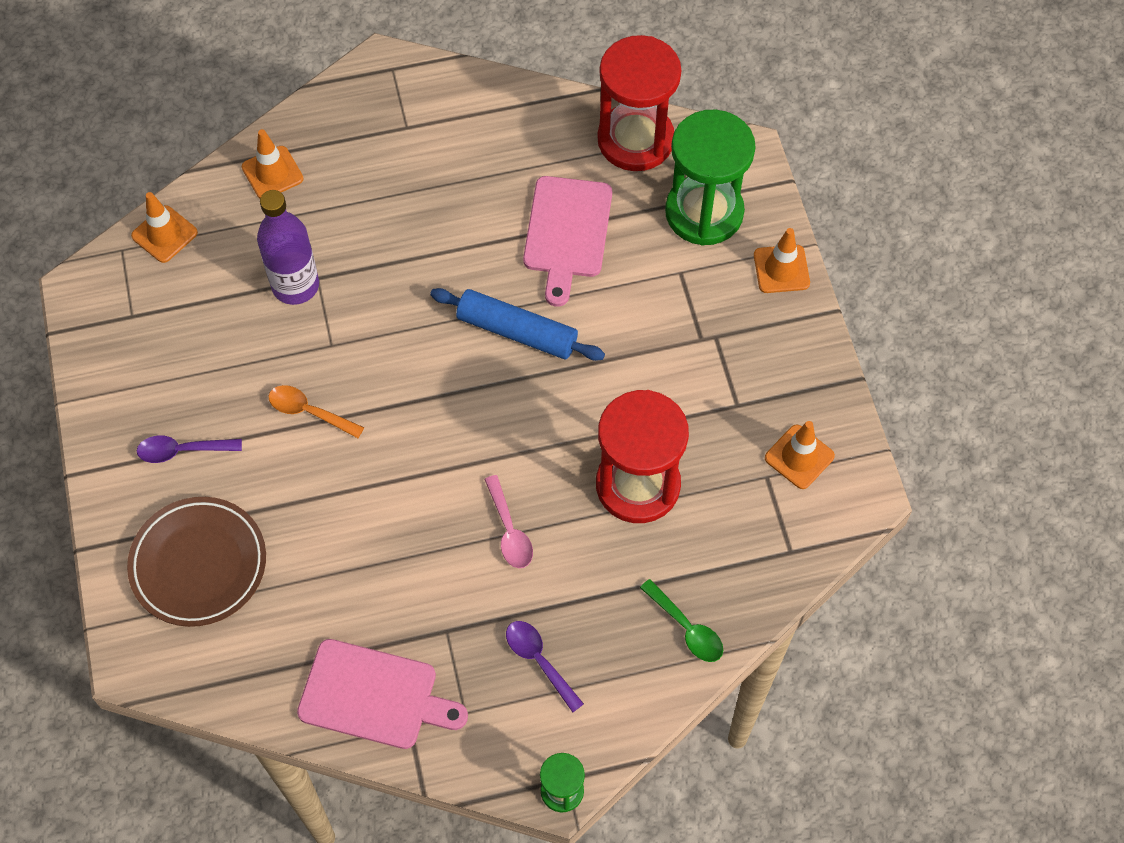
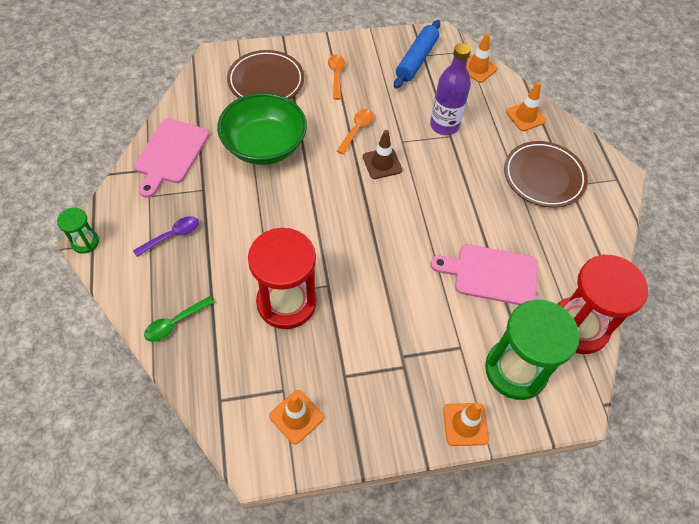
camera: 90 degrees right, 5 degrees down
(182, 450) = (336, 75): purple spoon -> orange spoon
(349, 549) = (264, 146): none -> green bowl
(378, 372) = (382, 163): none -> brown traffic cone
(393, 158) = (543, 177): none -> brown plate
(509, 530) = (264, 225): pink spoon -> none
(517, 331) = (410, 239): blue rolling pin -> blue rolling pin (416, 60)

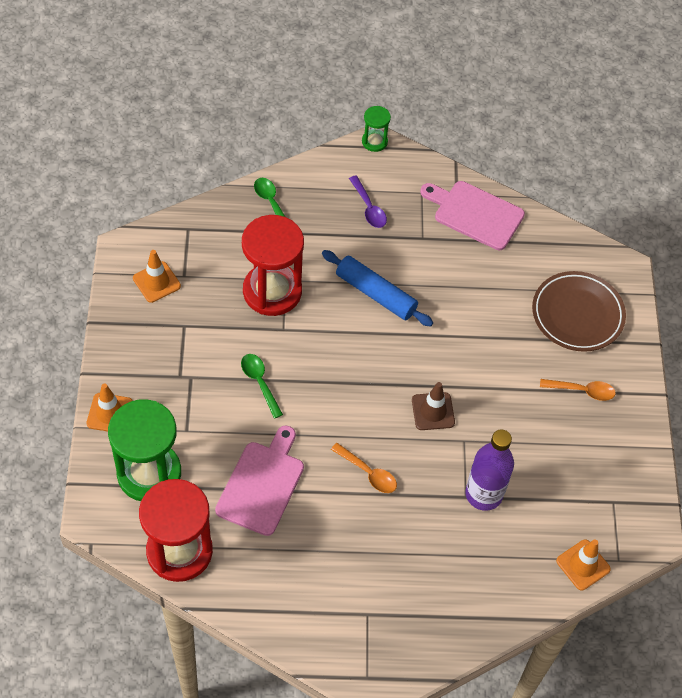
camera: 100 degrees right, 0 degrees up
(264, 146) = (475, 299): green bowl -> none
(356, 130) = (488, 395): orange spoon -> orange spoon (368, 473)
(391, 294) = (260, 382): none -> green spoon
(416, 60) = (604, 491): blue rolling pin -> blue rolling pin (375, 294)
(525, 116) = (488, 599): orange traffic cone -> none
(543, 177) = (385, 586): brown plate -> none

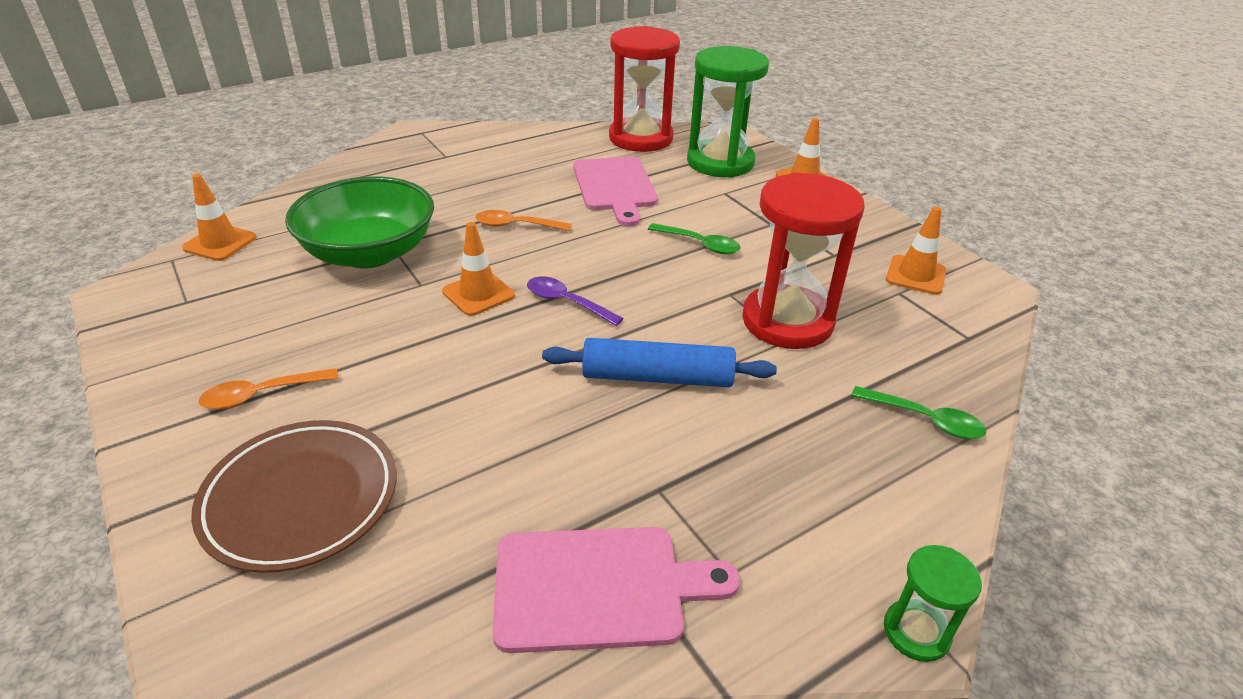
camera: 150 degrees right, 20 degrees down
(369, 208) = (788, 491): purple spoon -> purple spoon (566, 302)
(433, 411) = (478, 294): brown traffic cone -> orange traffic cone
(483, 494) = (370, 253): purple bottle -> green bowl

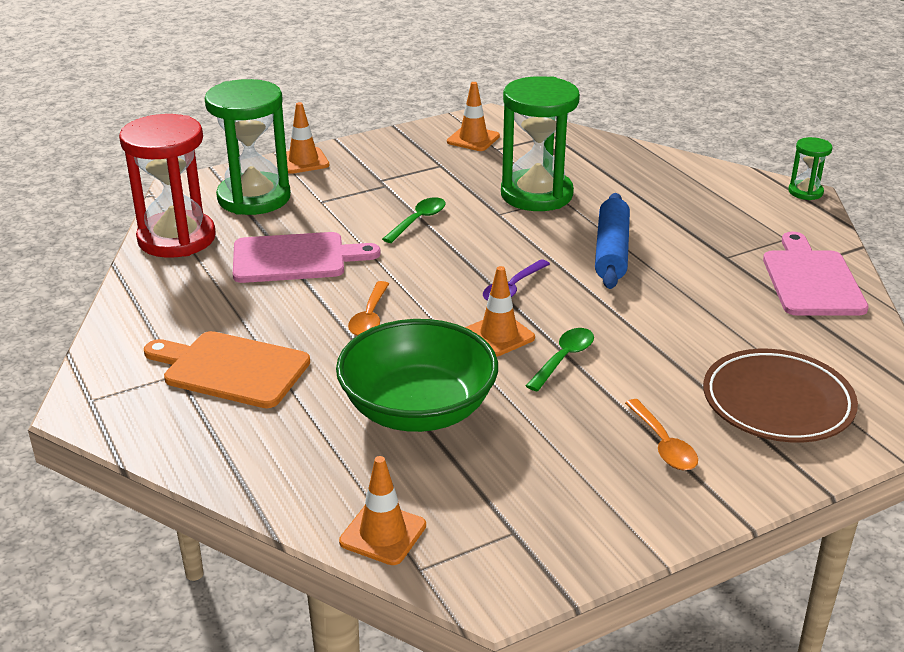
camera: 85 degrees left, 5 degrees down
(447, 174) = (231, 369): none -> orange cutting board
(787, 321) = (536, 194): red hourglass -> green hourglass
(925, 419) = (641, 163): green spoon -> green spoon (563, 359)

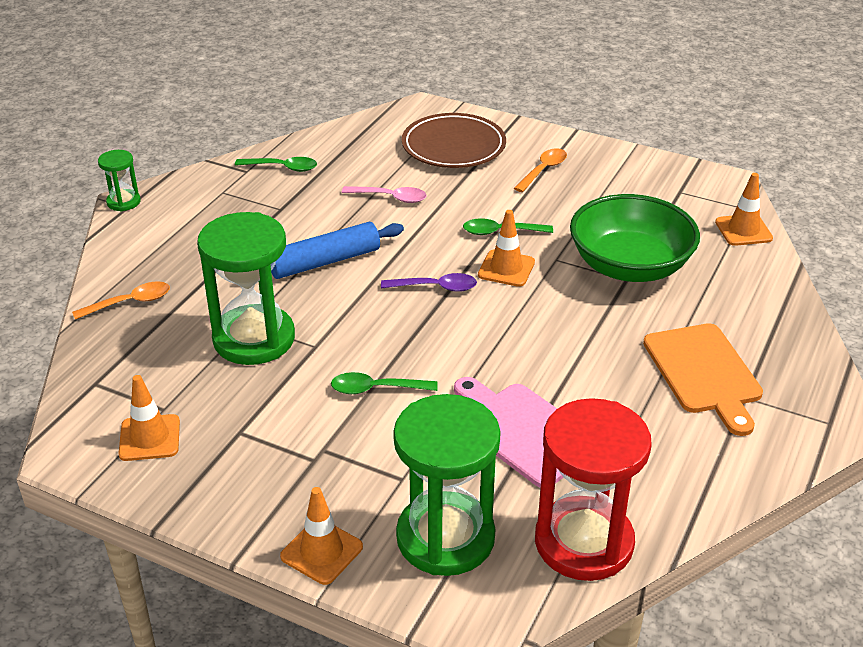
camera: 125 degrees left, 5 degrees up
(370, 317) = (557, 339): orange spoon -> orange spoon (130, 303)
(693, 320) = (390, 198): none -> pink spoon
(811, 280) = (282, 167): pink cutting board -> green spoon

